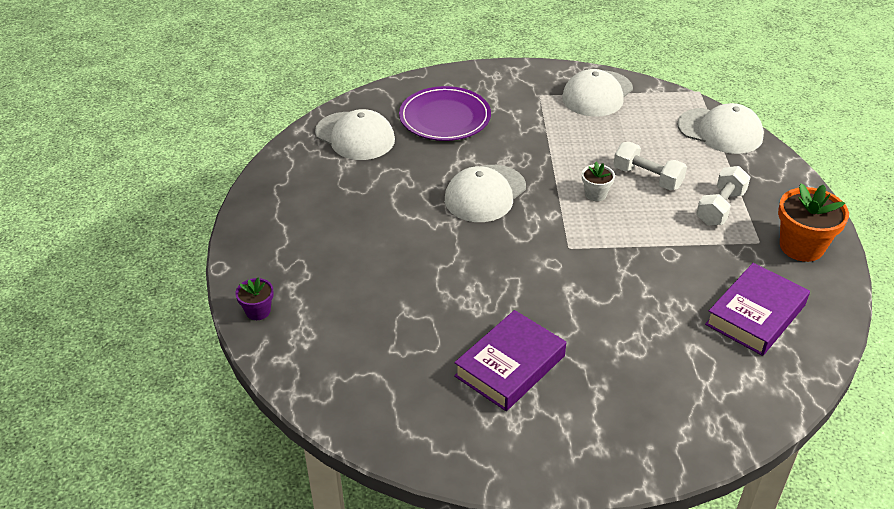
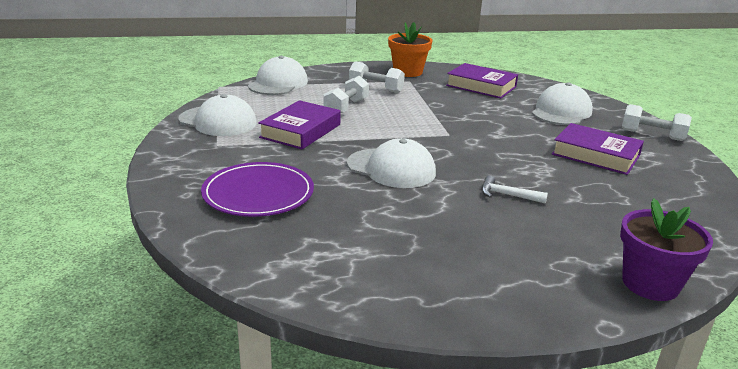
camera: 100 degrees left, 15 degrees down
(258, 311) = (650, 284): purple flower pot -> purple flower pot, size x1.88
(355, 136) = (302, 251): white cap -> white cap (561, 112)
(420, 262) = (507, 195): none -> white hammer
(575, 143) = (301, 131): none -> purple book
(575, 458) = (652, 135): none -> white dumbbell
(595, 194) = (374, 125): white flower pot -> none

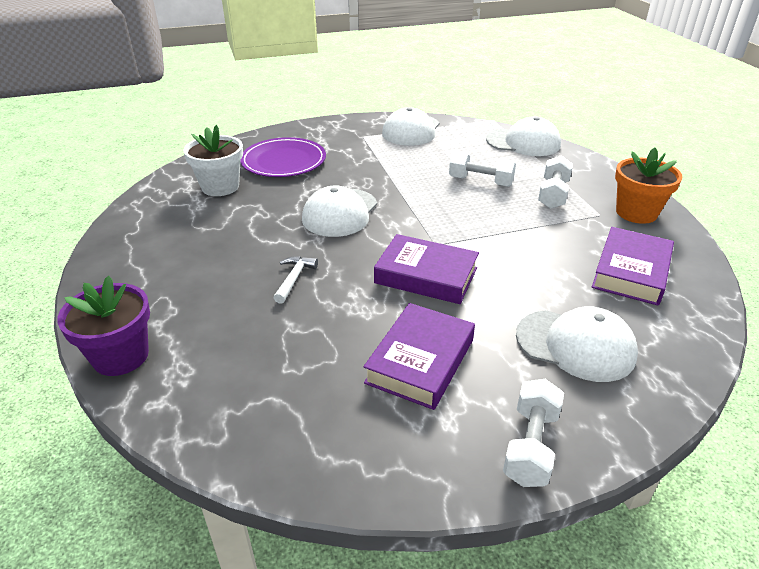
camera: 85 degrees right, 10 degrees up
(301, 131) = (407, 165): purple book -> purple book (426, 276)
(312, 236) = (220, 187): none -> white flower pot

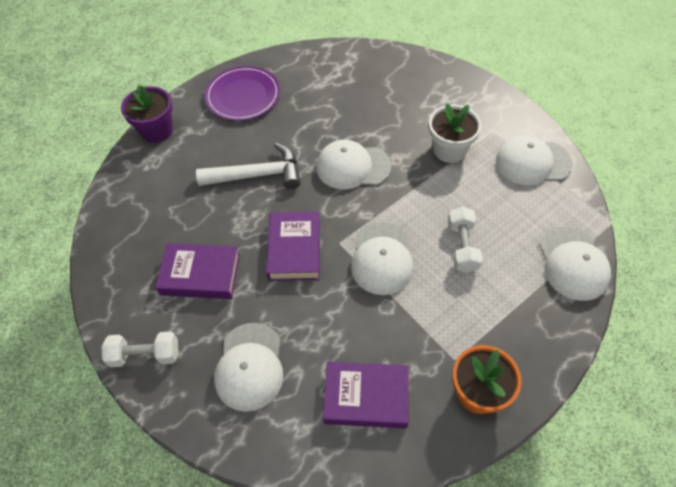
camera: 70 degrees right, 20 degrees up
(220, 187) = (350, 82): white flower pot -> white flower pot (449, 150)
(283, 161) = (412, 100): purple plate -> purple plate (243, 96)
(294, 278) = (258, 175): white hammer -> white hammer, size x2.02
(470, 224) = (382, 258): none -> white cap
(553, 194) = (472, 312): white dumbbell -> none

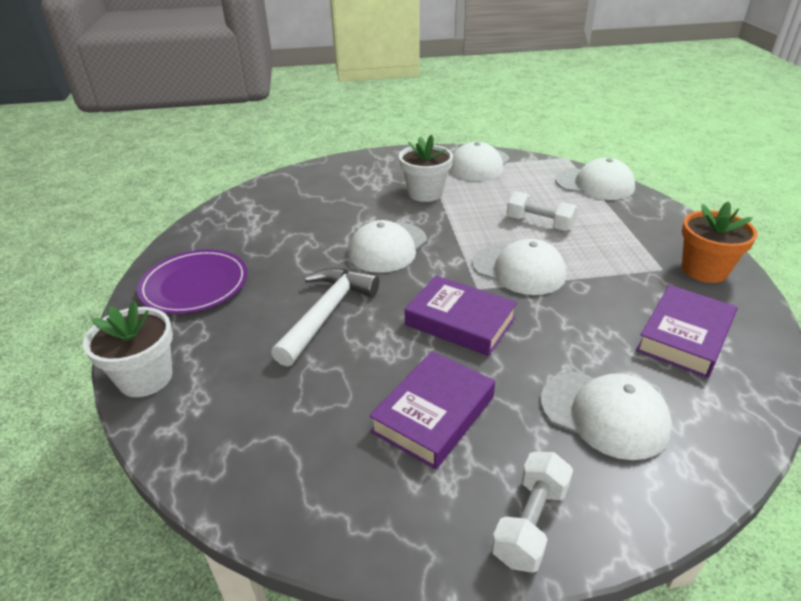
camera: 60 degrees left, 20 degrees down
(157, 130) = (145, 378): purple flower pot -> white flower pot

